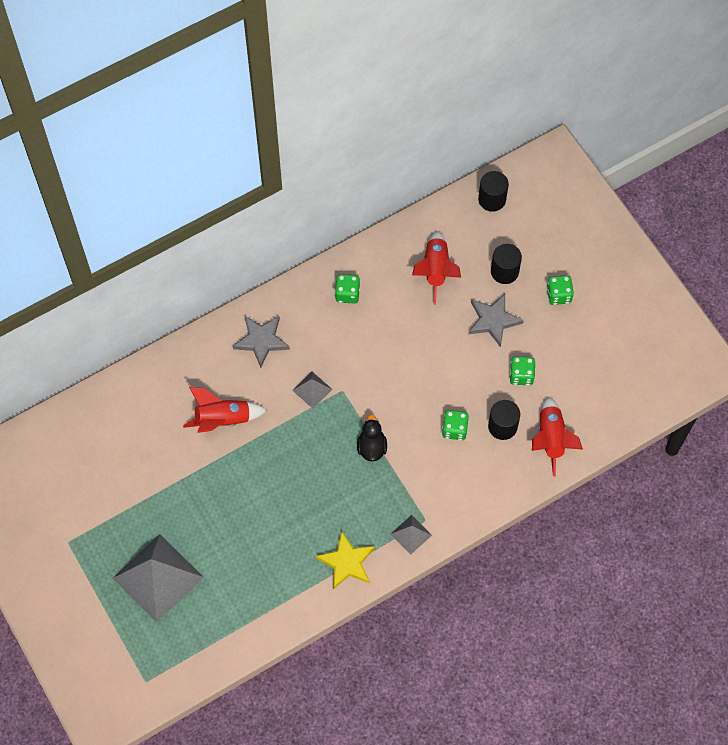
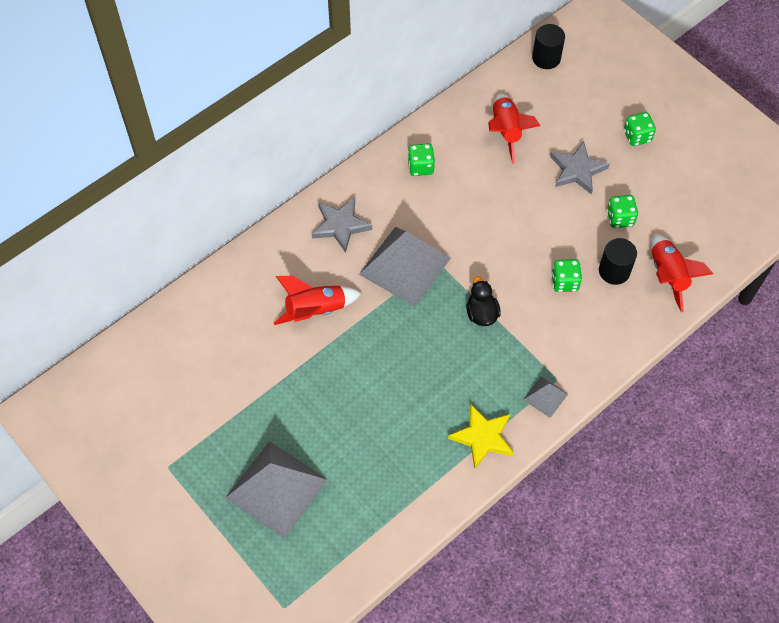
camera: 10 degrees left, 5 degrees down
(312, 389) = (405, 265): grey pyramid -> grey pyramid, size x2.16
(504, 271) = (576, 122): black cylinder -> none

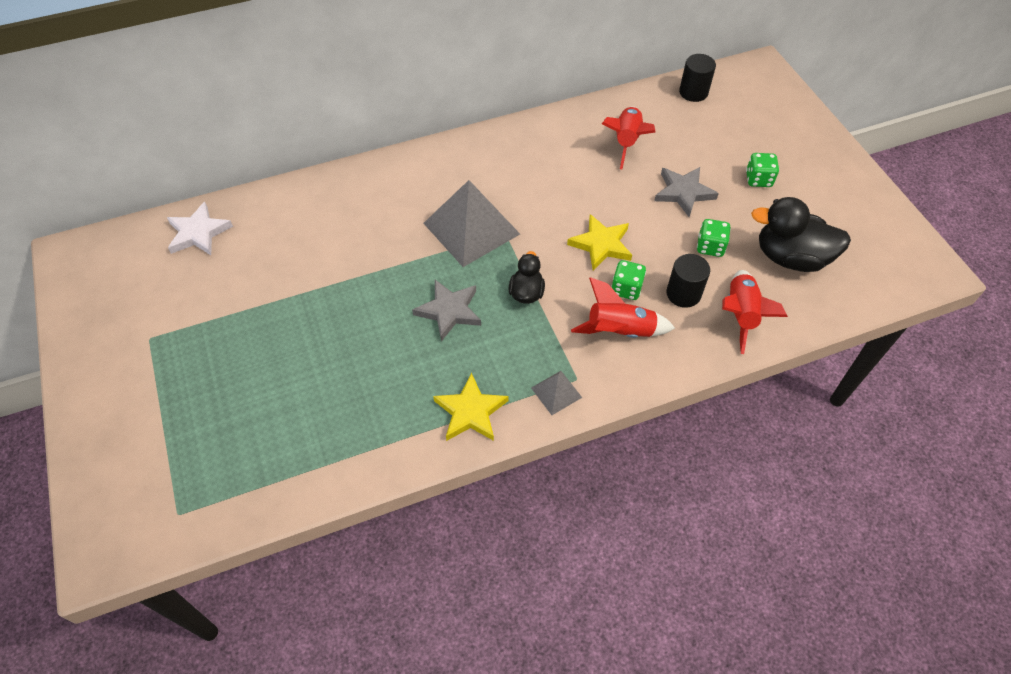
camera: 20 degrees right, 5 degrees down
(153, 351) = (198, 233): none -> white star
(276, 488) = (238, 392): grey pyramid -> none
(315, 311) = (365, 243): red rocket -> red rocket (619, 331)
(340, 225) = (428, 177): grey star -> grey star (449, 311)
(420, 167) = (529, 149): green dice -> none
(526, 246) = (601, 245): none -> yellow star
(690, 207) = (790, 257): none -> black duck

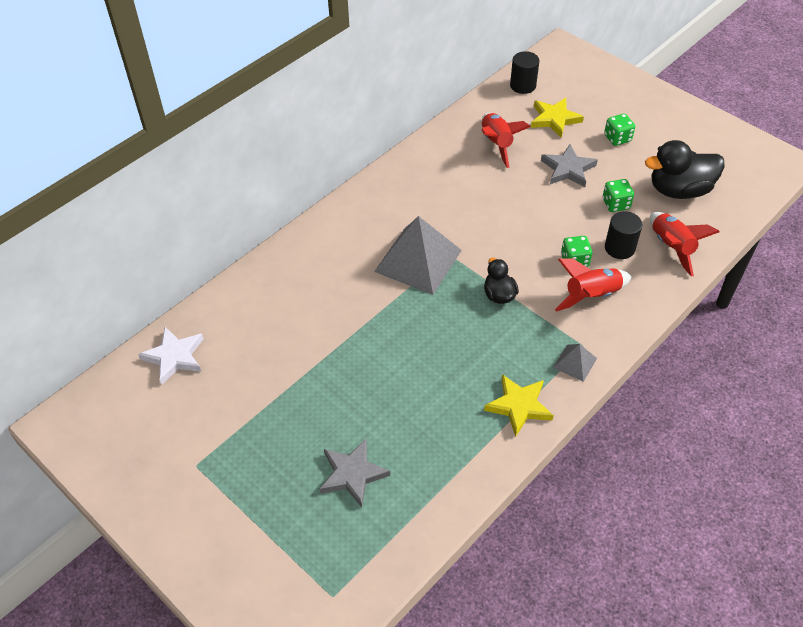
camera: 25 degrees left, 5 degrees down
(449, 311) = (446, 334): grey star -> grey star (352, 474)
(601, 245) = (532, 234): yellow star -> yellow star (554, 119)

